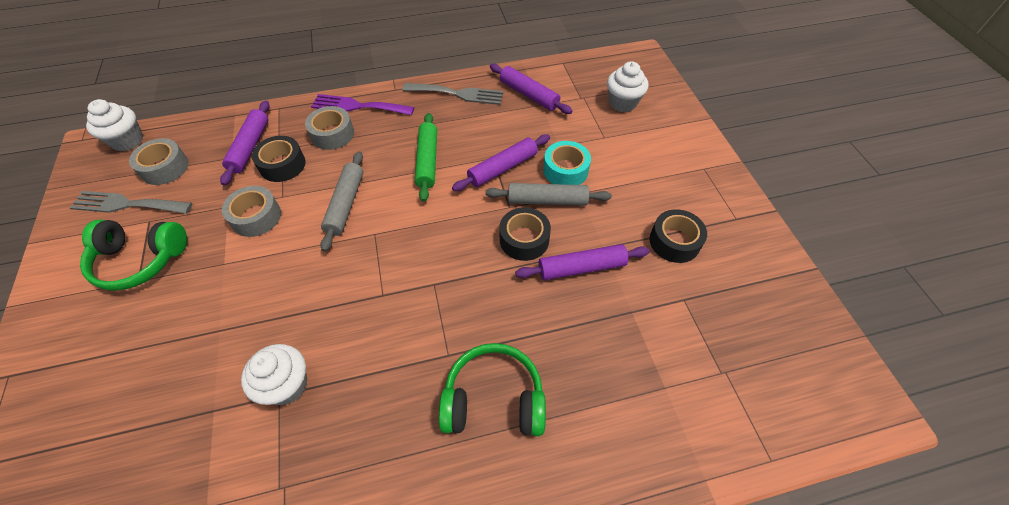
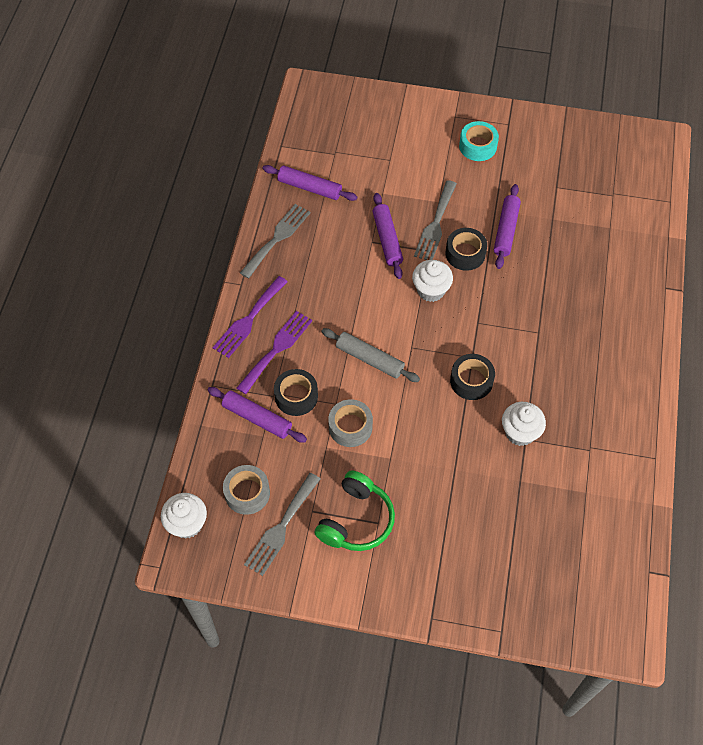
camera: 65 degrees left, 5 degrees up
(332, 134) = (276, 349): grey tape -> purple fork
(427, 161) = (350, 288): green rolling pin -> none
(493, 399) = (580, 318): green headphones -> none
(528, 95) = (309, 188): purple rolling pin -> purple rolling pin turned 45 degrees clockwise
(547, 200) = (435, 224): grey rolling pin -> grey fork
(565, 170) = (411, 200): turquoise tape -> turquoise tape (478, 146)
(622, 103) = (358, 129): white cupcake -> white cupcake (431, 290)
(674, 241) = (510, 168): black tape -> black tape (471, 381)

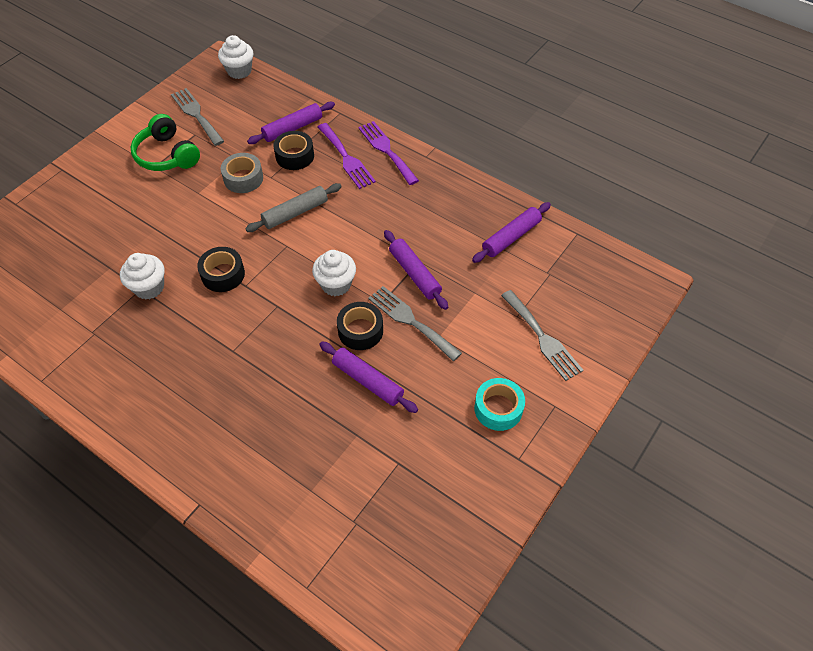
camera: 115 degrees right, 5 degrees down
(247, 493) = (237, 105): grey tape -> none
(277, 238) = (462, 194): grey fork -> grey fork (542, 338)
(387, 240) = (414, 274): purple rolling pin -> purple rolling pin turned 45 degrees clockwise

